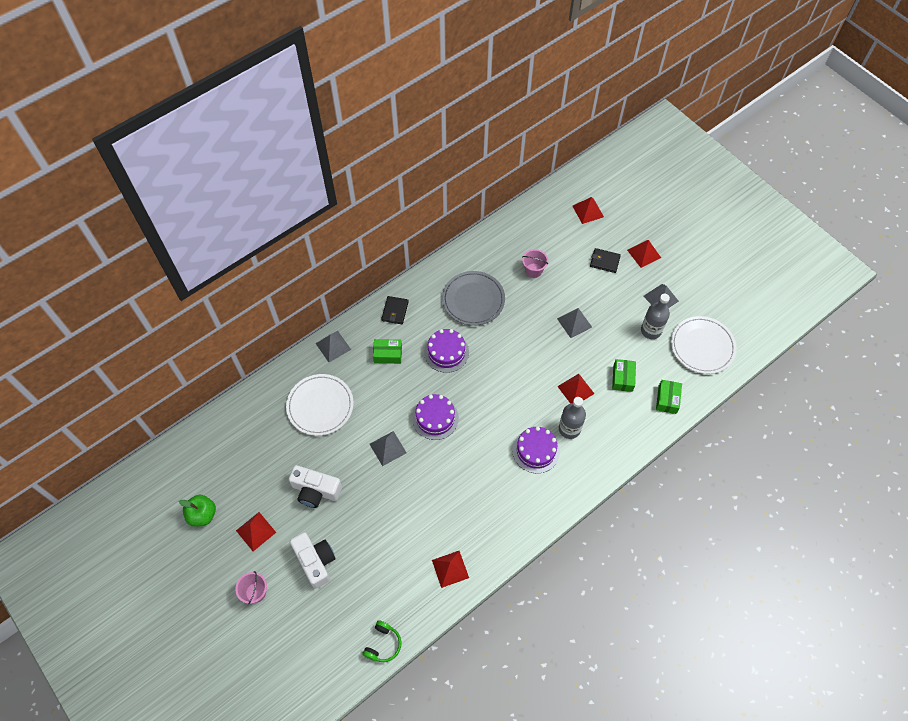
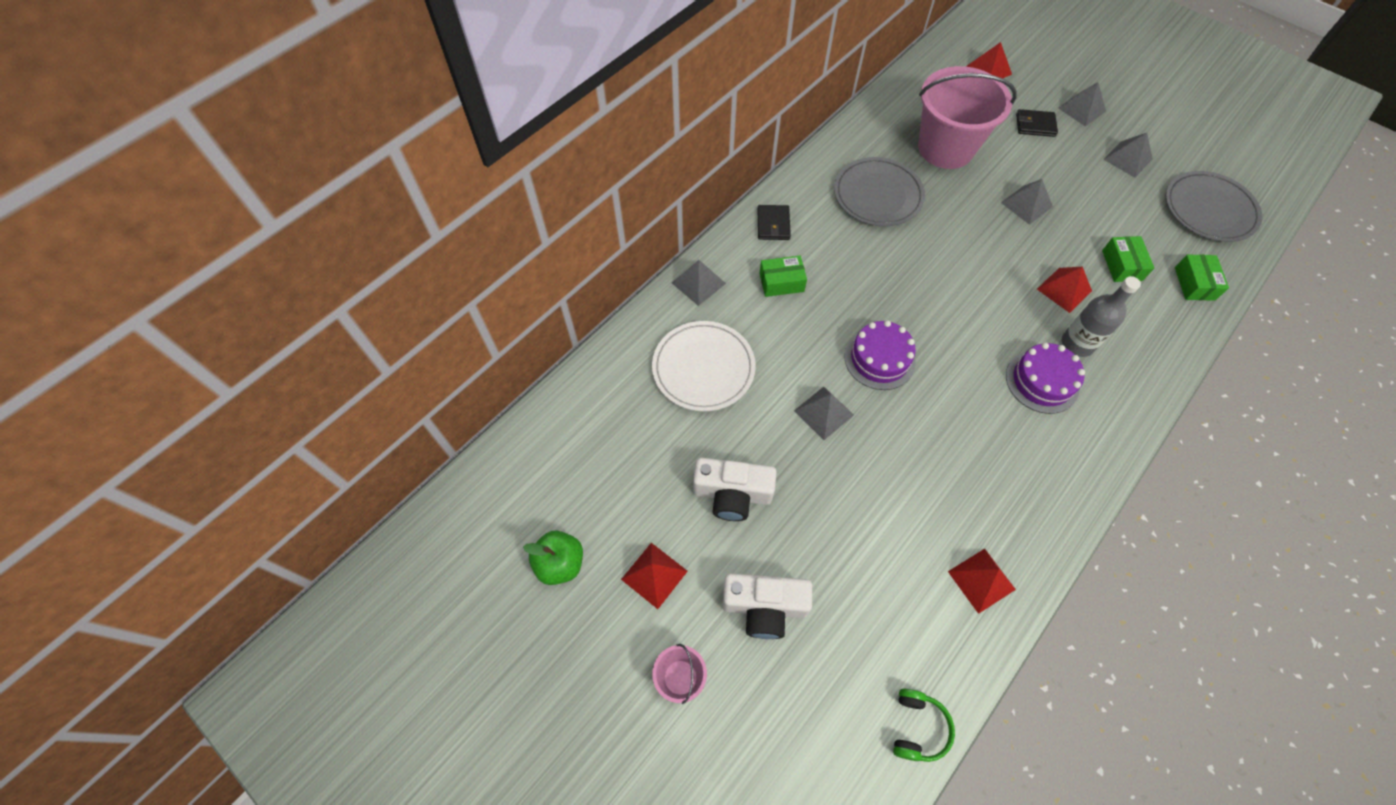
camera: 10 degrees left, 0 degrees up
(315, 561) = (764, 607): white camera -> white camera turned 135 degrees clockwise
(446, 352) = (864, 267): purple cake -> none
(533, 270) = (945, 148): pink bucket -> pink bucket, size x2.32
(644, 253) = (1081, 109): red pyramid -> grey pyramid
(651, 330) = (1132, 200): grey bottle -> none
(702, 346) = (1209, 209): white plate -> grey plate

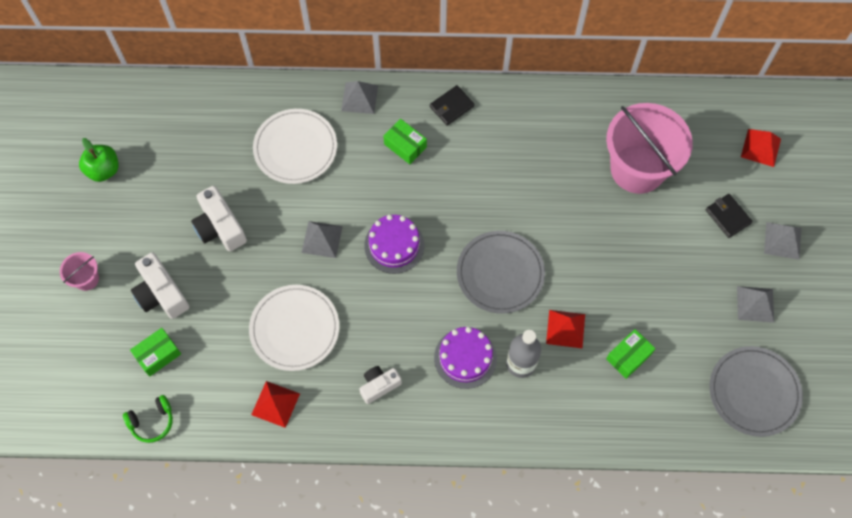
camera: 50 degrees right, 5 degrees up
(654, 575) = (135, 222): red pyramid -> none
(877, 195) = (543, 153): grey plate -> grey plate (500, 273)
(906, 503) = (294, 329): none -> white plate
(1024, 471) = (379, 386): none -> white camera
(1026, 204) = (630, 257): grey pyramid -> none
(1194, 283) = (657, 417): green box -> green box (158, 354)

